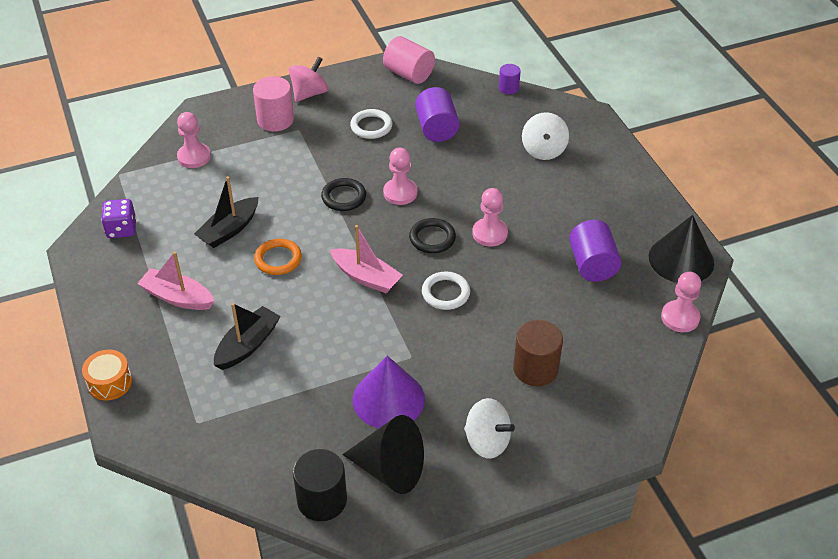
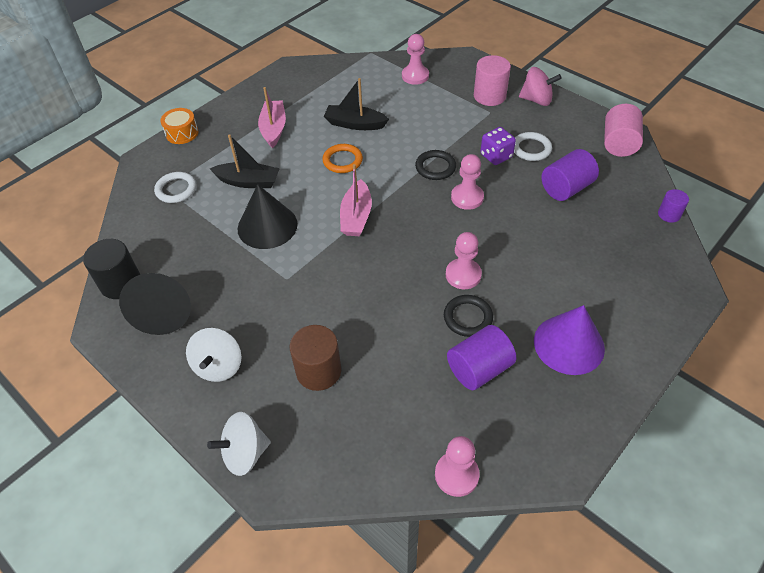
camera: 65 degrees right, 5 degrees up
(121, 229) = (320, 77): purple dice -> purple dice (496, 156)
(388, 399) = (235, 282): purple cone -> purple cone (569, 344)
(432, 238) = (429, 239): black ring -> black ring (468, 317)
(445, 293) = (370, 273): white ring -> white ring (176, 189)
(543, 150) = (606, 272): white spinning top -> white spinning top (245, 453)
(681, 259) = (543, 448): black cone -> black cone (267, 226)

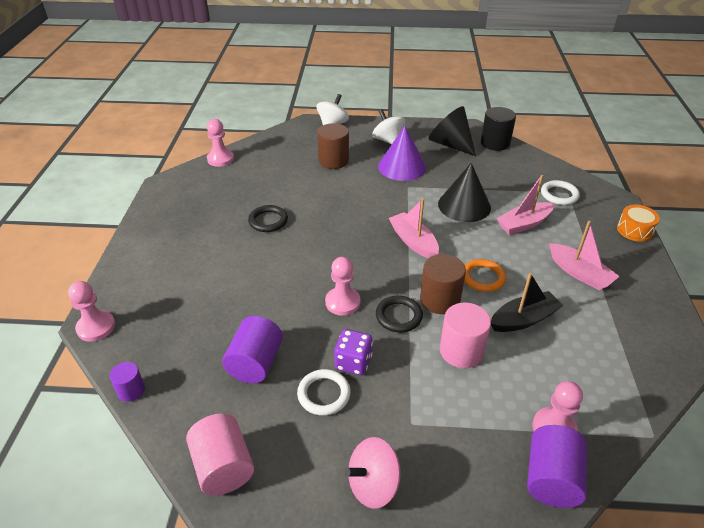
camera: 140 degrees right, 10 degrees down
(248, 181) = (524, 224): black boat -> pink boat
(393, 162) = (440, 300): none -> brown cylinder
(463, 275) = (293, 243): pink pawn -> pink pawn (96, 327)
(479, 369) = (240, 200): purple cylinder -> purple cylinder (551, 478)
(489, 96) = (436, 452): pink cylinder -> pink cylinder (461, 351)
(569, 344) = (186, 238): purple cone -> purple cone (402, 167)

